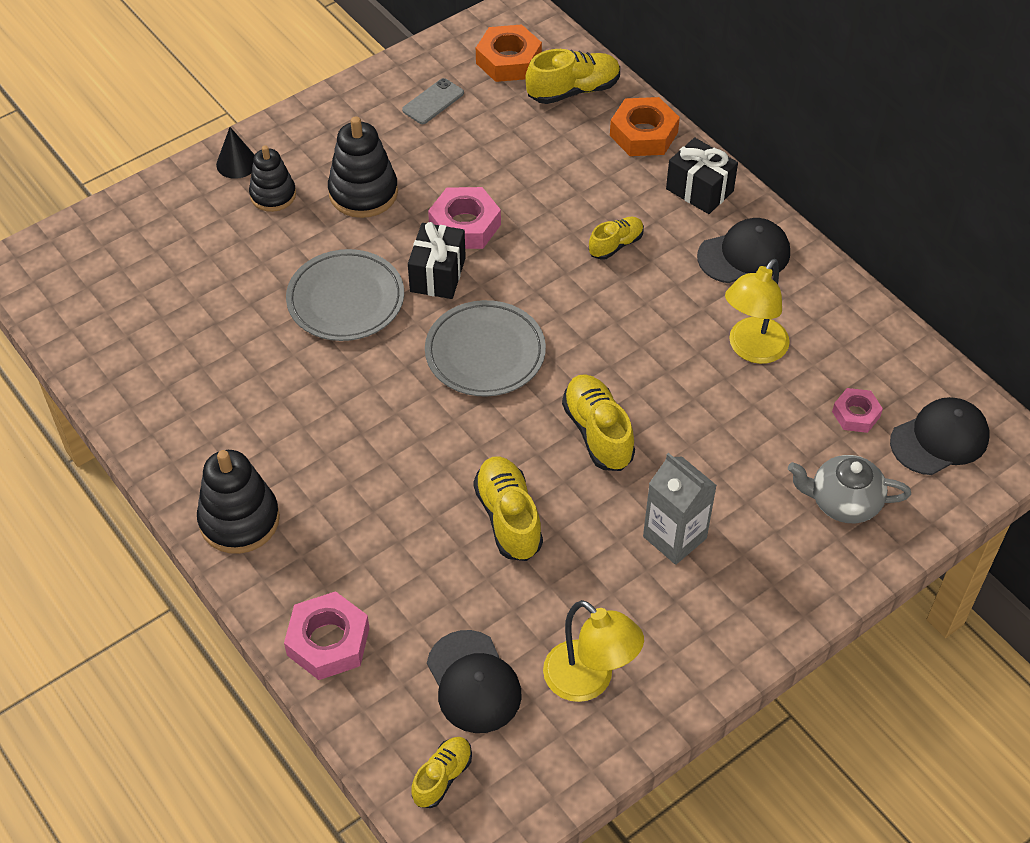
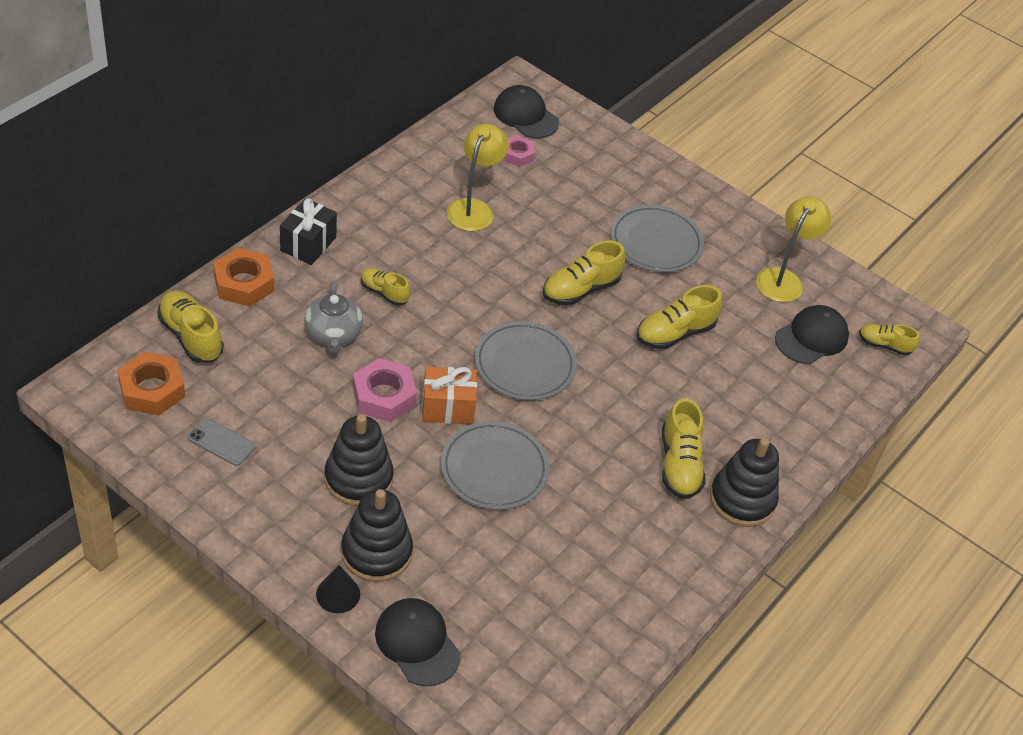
camera: 110 degrees left, 5 degrees down
(273, 195) = (376, 552): black stacking toy -> black stacking toy, size x1.51
(306, 470) = (679, 464): none -> yellow shoe
(328, 641) = (818, 423): pink nut -> none
(437, 275) = (447, 407): black gift -> orange gift
(674, 537) = (656, 243): grey carton -> grey plate
(744, 255) = (376, 215): black cap -> black cap (417, 643)
(752, 349) = (474, 208): yellow lamp -> yellow lamp turned 90 degrees counterclockwise
(843, 502) = (594, 161): grey teapot -> grey teapot (333, 334)

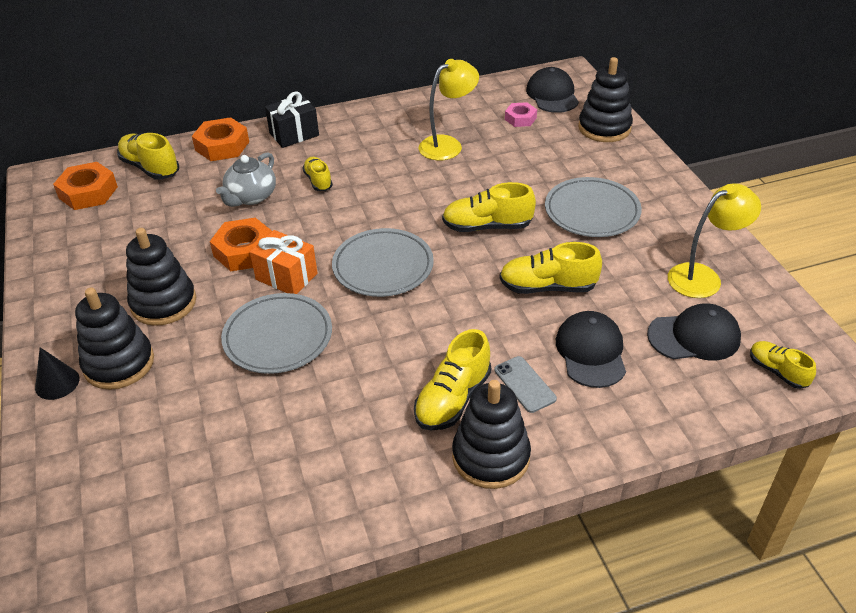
camera: 40 degrees right, 5 degrees down
(191, 336) = (150, 168): yellow shoe -> yellow shoe turned 45 degrees counterclockwise
(221, 442) = (95, 241): grey phone -> grey phone (524, 384)
(384, 396) = (244, 251): pink nut -> orange nut
(417, 643) = (74, 451): black cap -> black cap (591, 352)
(601, 143) = (604, 128): none -> black stacking toy

